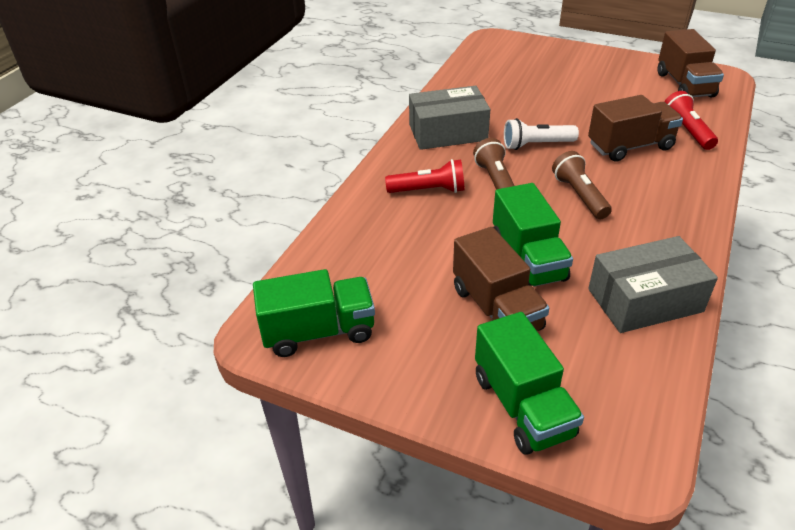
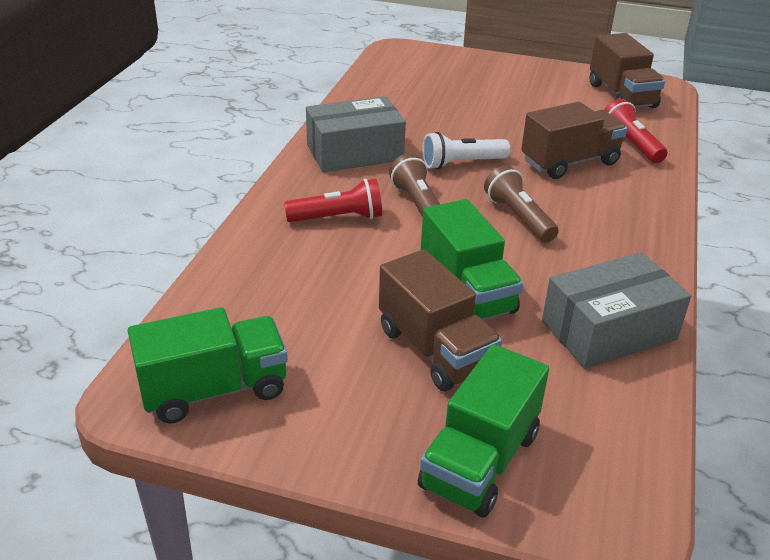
camera: 10 degrees left, 5 degrees down
(522, 405) = (480, 460): green truck -> green truck turned 60 degrees clockwise

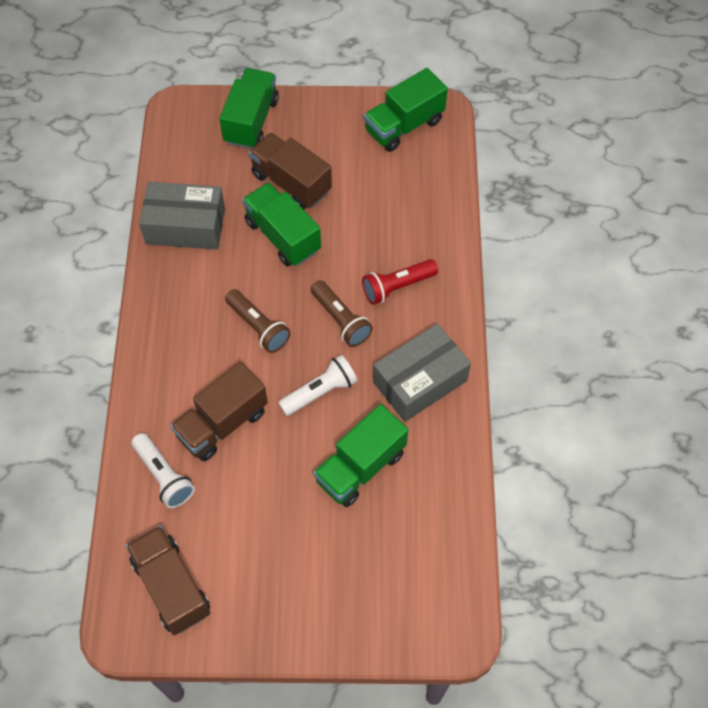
camera: 165 degrees right, 25 degrees up
(439, 119) = (360, 467): none -> green truck
(608, 330) = (185, 226): grey box -> grey box turned 45 degrees clockwise
(630, 144) = (164, 476): red flashlight -> white flashlight

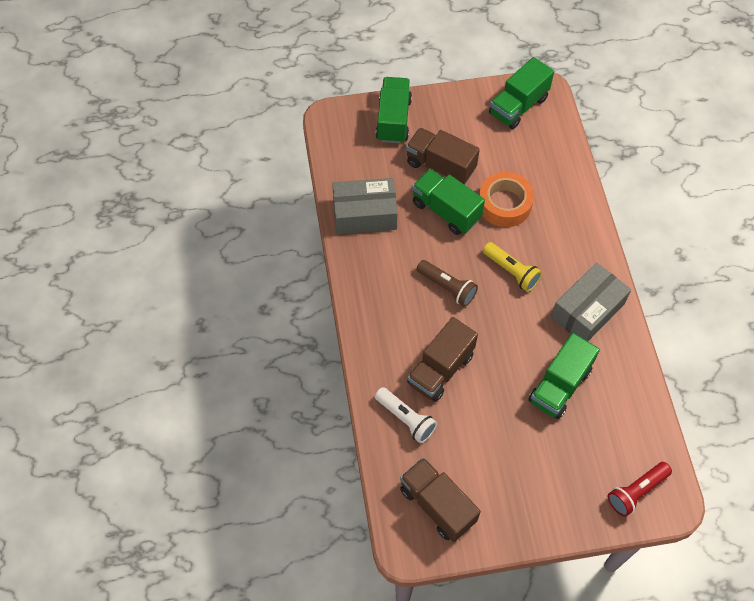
camera: 10 degrees left, 0 degrees up
(320, 392) = (511, 331): white flashlight -> none
(341, 320) = (511, 271): brown flashlight -> yellow flashlight
(355, 239) = (504, 204): none -> orange tape
(397, 287) = (549, 238): red flashlight -> red flashlight (636, 492)

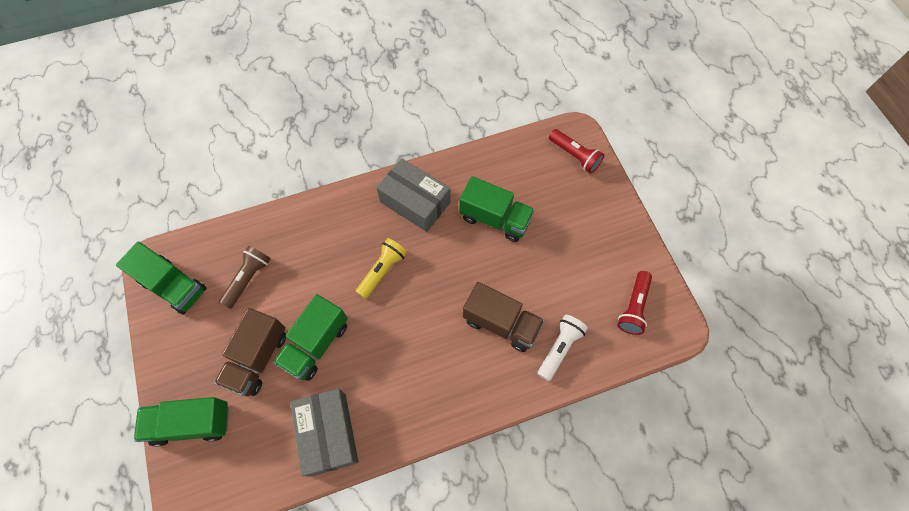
camera: 100 degrees left, 5 degrees up
(437, 505) = (633, 307): brown truck -> red flashlight
(447, 287) = (409, 329): brown flashlight -> brown flashlight (248, 279)
(504, 204) = (303, 286): orange tape -> none

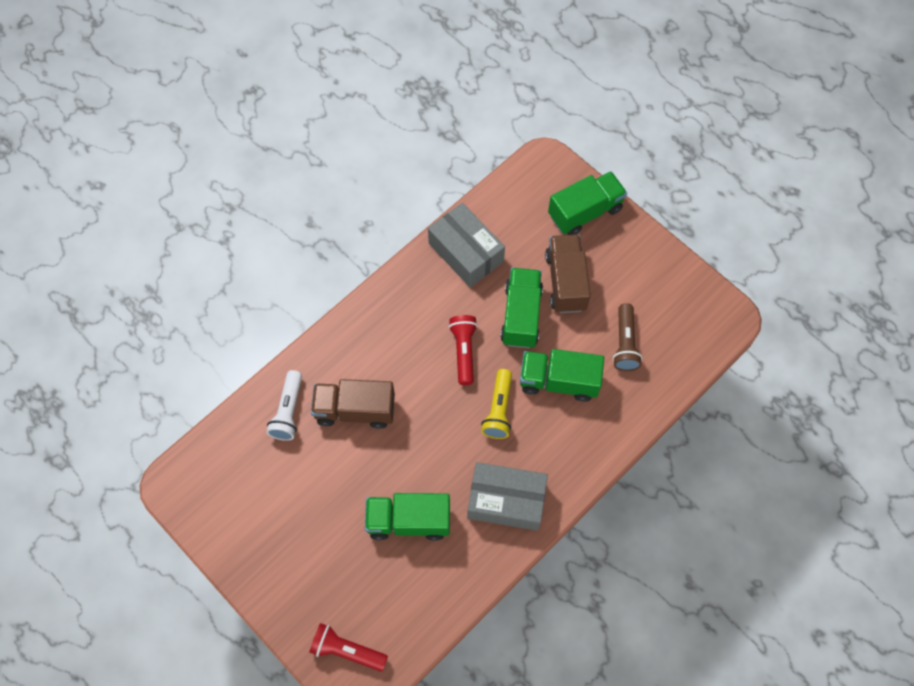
camera: 155 degrees right, 0 degrees up
(174, 286) = (689, 306): green truck -> green truck (558, 381)
(633, 307) = (225, 485): red flashlight -> red flashlight (463, 351)

